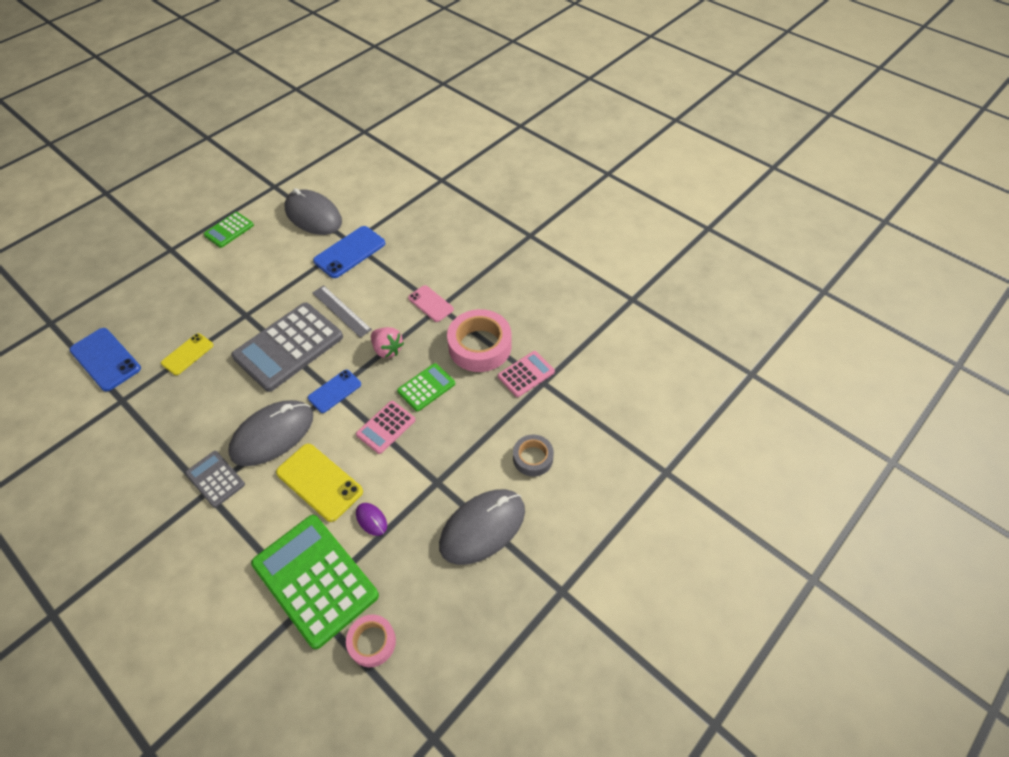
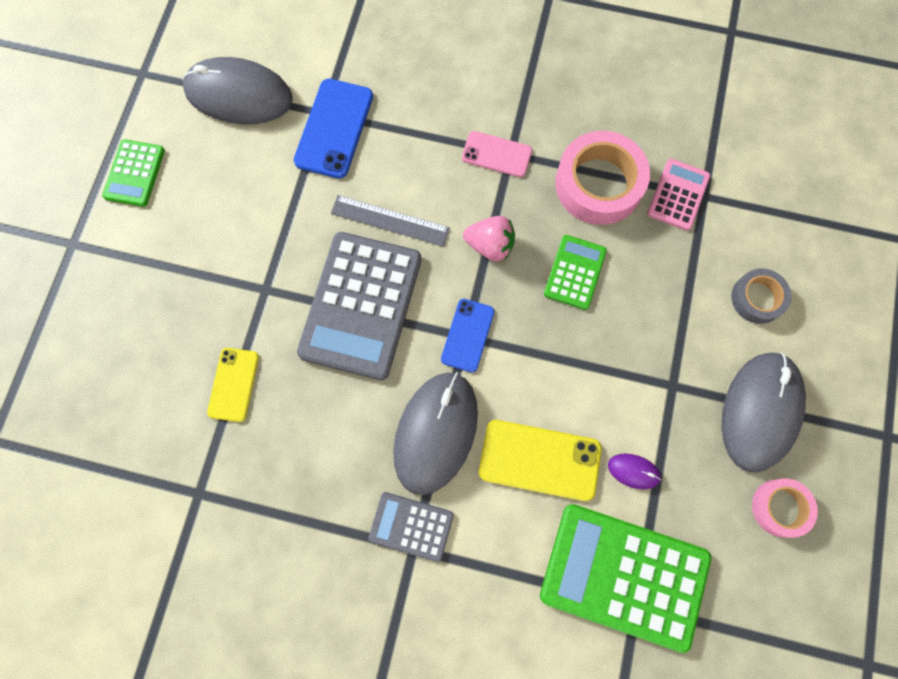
camera: 30 degrees left, 20 degrees up
(105, 359) = (124, 450): blue phone -> none
(372, 642) = (737, 606): pink tape -> pink tape (780, 508)
(386, 427) = (565, 349): pink calculator -> none

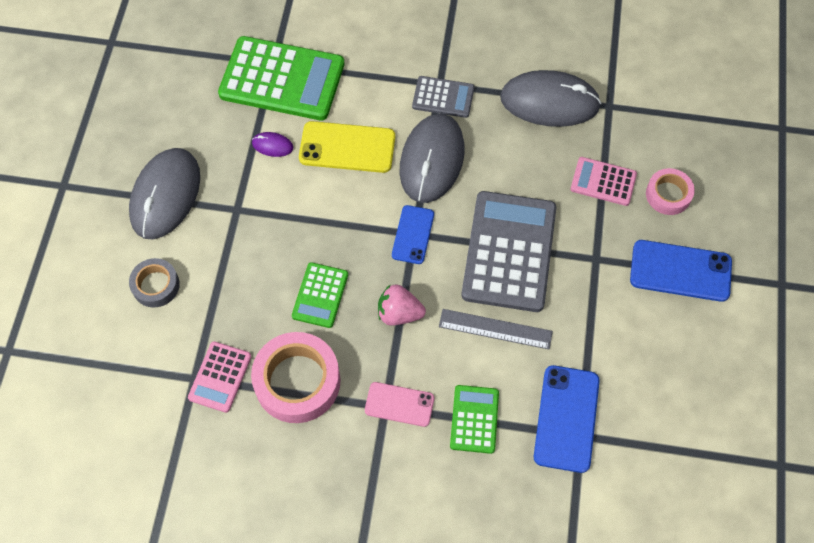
camera: 175 degrees right, 10 degrees down
(134, 173) = (750, 355): green calculator -> green calculator (474, 419)
(177, 267) = (680, 271): none -> blue phone
(234, 384) = (603, 182): yellow phone -> pink calculator
(239, 95) = (673, 448): grey mouse -> grey mouse (549, 102)
(780, 508) = (159, 130): pink tape -> pink tape (668, 195)

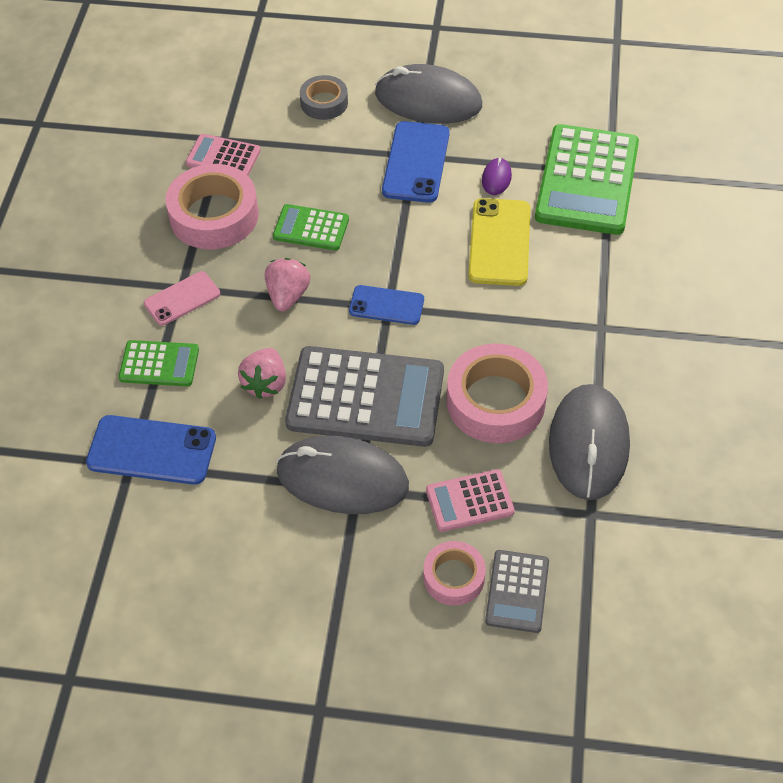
camera: 90 degrees right, 10 degrees down
(399, 404) = (182, 299): pink phone -> pink phone turned 45 degrees clockwise
(432, 160) = (488, 321): grey mouse -> grey mouse (342, 478)
(443, 97) = (581, 331): grey calculator -> grey calculator (517, 591)
(495, 329) = (265, 383): grey ruler -> pink strawberry
(511, 159) = (496, 401): none -> pink tape
(603, 182) = (469, 501): pink calculator -> pink calculator turned 120 degrees counterclockwise
(680, 271) = (339, 584): blue phone -> blue phone (416, 162)

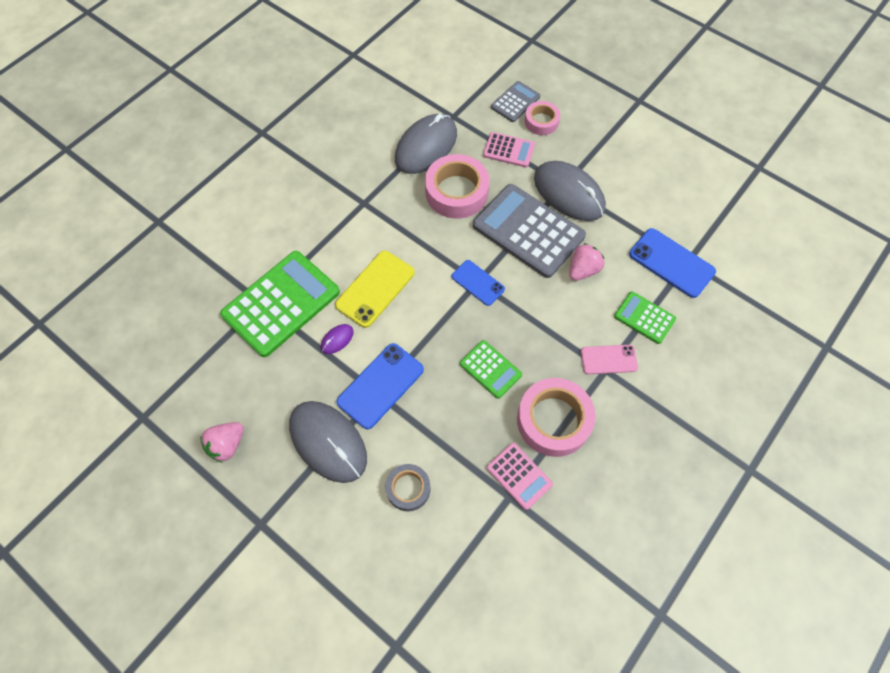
camera: 150 degrees left, 10 degrees up
(288, 295) = (536, 323): pink strawberry -> pink strawberry (227, 445)

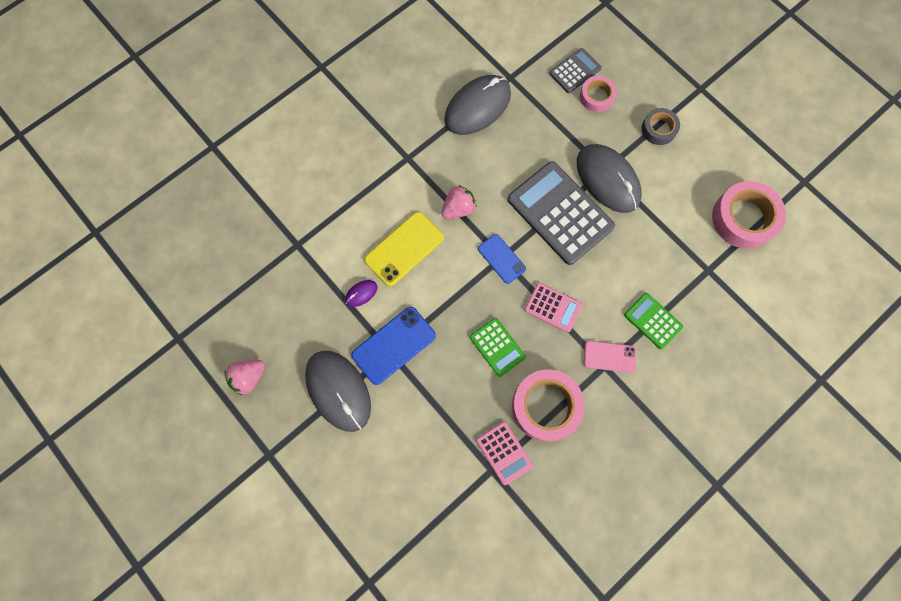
camera: 10 degrees right, 10 degrees up
(281, 303) = (315, 249): green calculator -> none
(408, 489) = (402, 446): grey tape -> grey tape (658, 129)
(456, 192) = (498, 161): pink tape -> pink tape (743, 218)
(509, 150) = (558, 123): pink calculator -> pink calculator (553, 307)
(583, 270) = (604, 262): pink strawberry -> pink strawberry (458, 209)
(671, 263) = (692, 269): blue phone -> none

